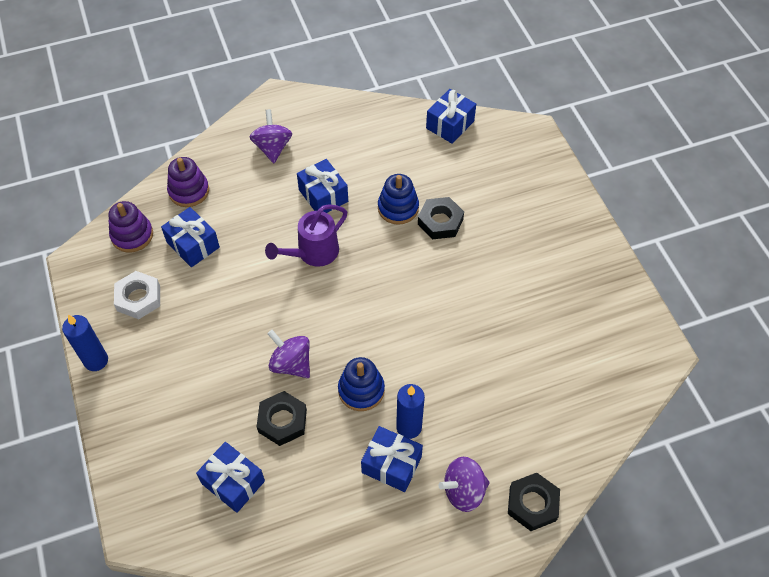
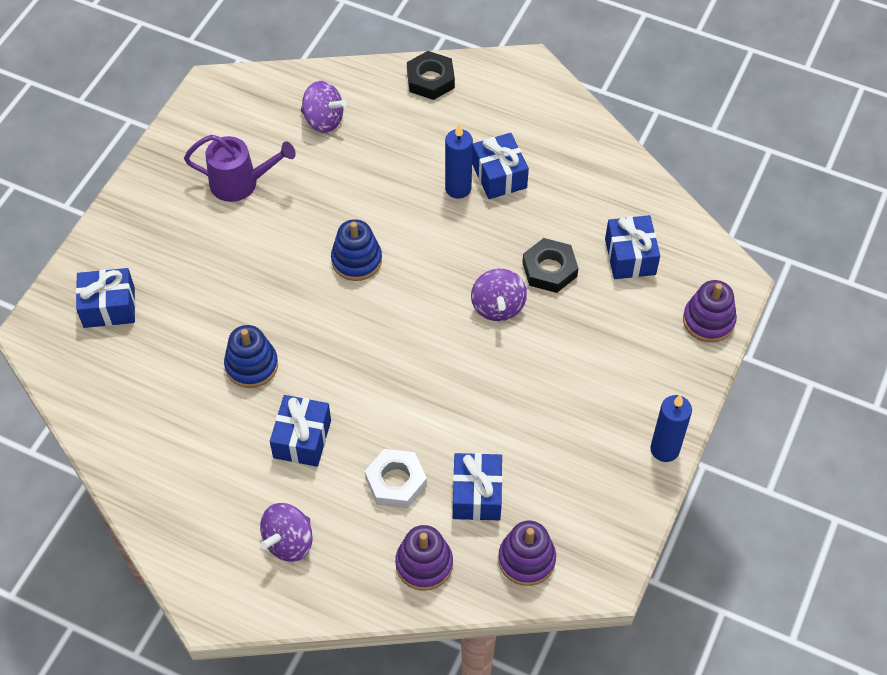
camera: 135 degrees left, 0 degrees up
(133, 479) = (708, 321): none -> purple stacking toy
(138, 298) = (576, 481): white nut -> white nut (396, 482)
(313, 253) = (376, 388): purple watering can -> purple watering can (241, 183)
(361, 390) = (464, 241): blue stacking toy -> blue stacking toy (356, 260)
(440, 221) = (232, 320): black nut -> none
(450, 125) = (94, 408): blue gift -> blue gift (109, 307)
(463, 491) = (467, 122): purple spinning top -> purple spinning top (323, 120)

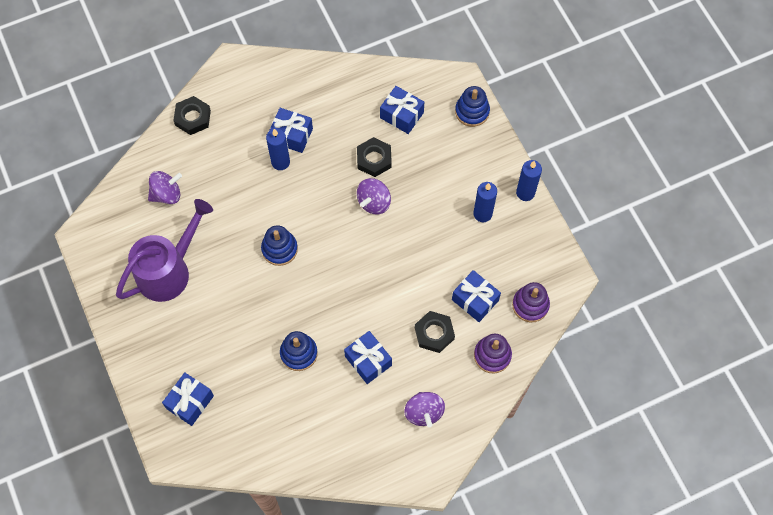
camera: 50 degrees left, 10 degrees up
(241, 183) = (169, 270): purple watering can -> purple watering can, size x1.51
(396, 482) = (434, 333): white nut -> black nut
(498, 307) = (374, 202): purple spinning top -> purple spinning top turned 90 degrees clockwise
(592, 424) = (482, 214): none -> blue candle
(708, 321) = (472, 111): purple stacking toy -> blue stacking toy

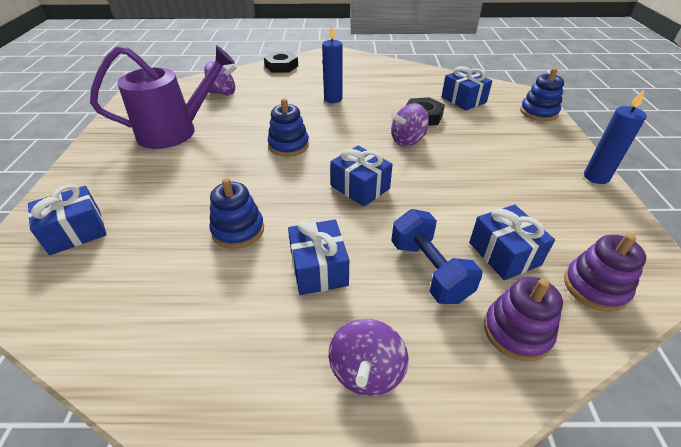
camera: 25 degrees right, 25 degrees down
(291, 135) = (354, 89): blue gift -> blue gift (360, 187)
(434, 333) = (429, 270): black nut -> blue dumbbell
(482, 214) = (535, 179): blue candle -> none

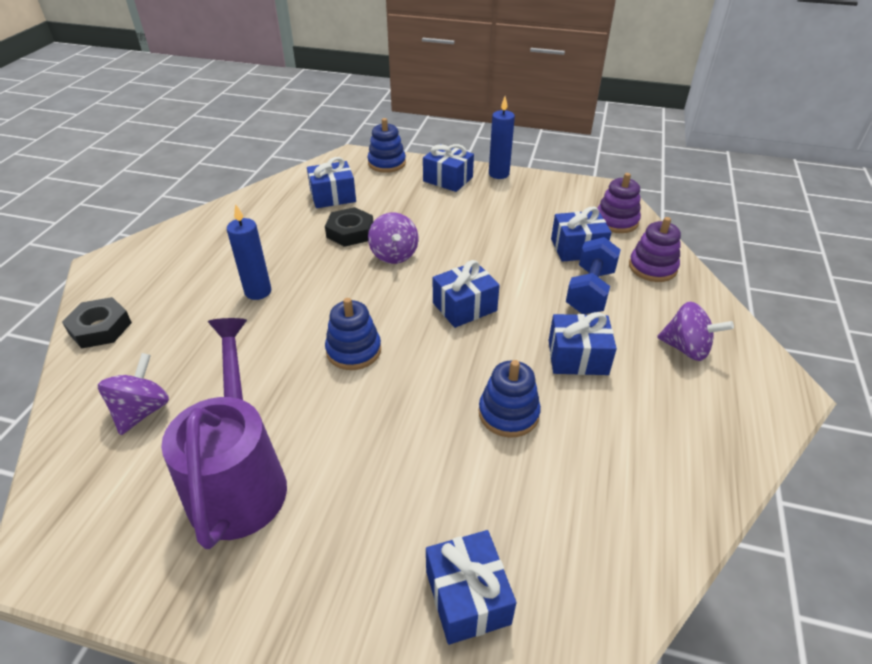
camera: 75 degrees left, 0 degrees up
(429, 270) = (590, 291): blue dumbbell -> blue dumbbell turned 60 degrees counterclockwise
(549, 147) = (448, 179): none -> blue gift

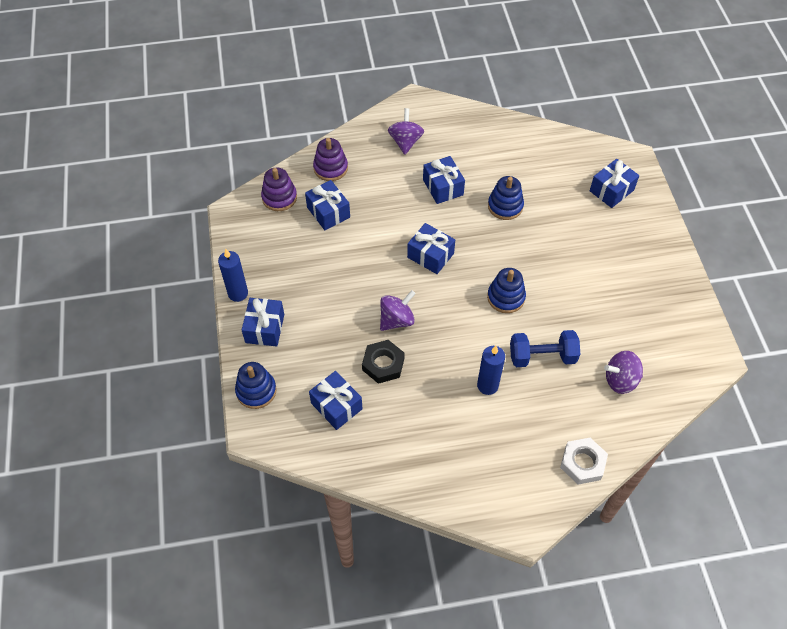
camera: 115 degrees left, 15 degrees up
(100, 328) = (582, 463): black nut -> white nut
(239, 479) = (623, 303): purple watering can -> none
(590, 291) = (376, 195): blue dumbbell -> blue dumbbell (542, 356)

